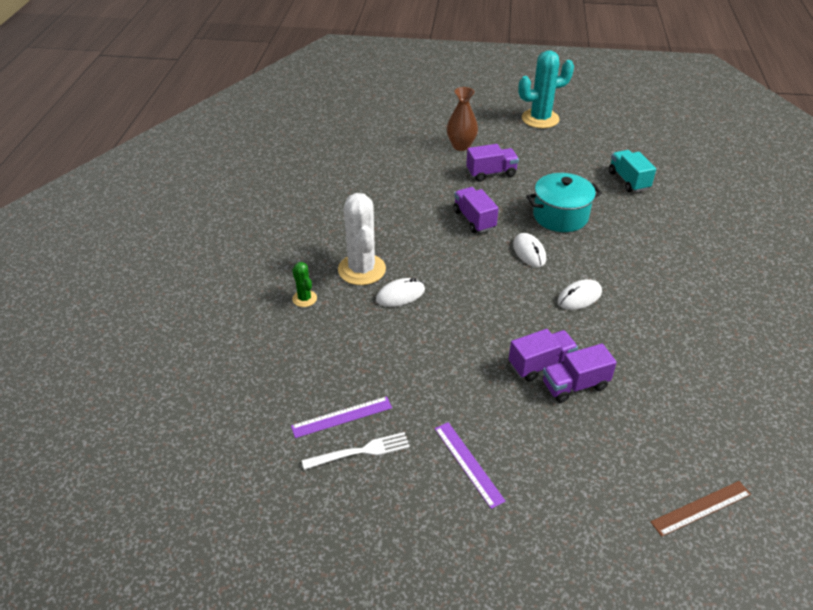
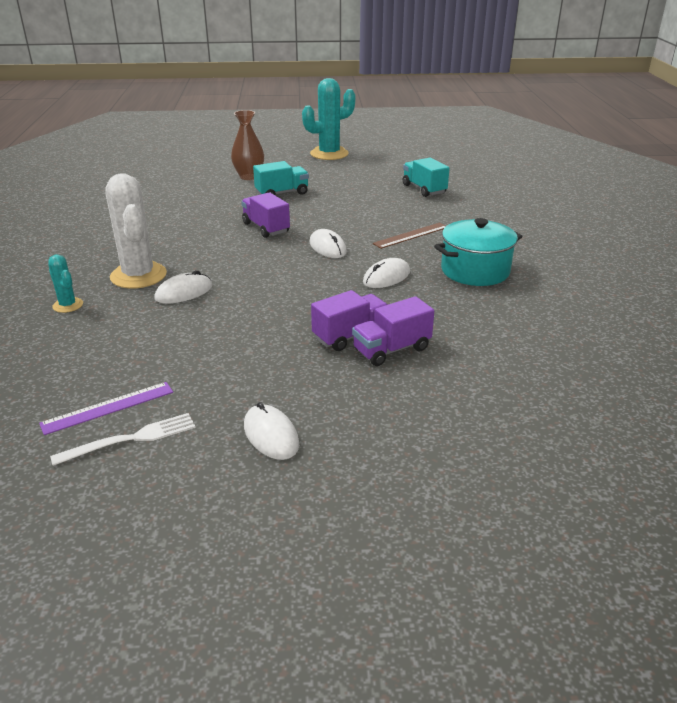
camera: 10 degrees left, 10 degrees down
(304, 298) = (68, 305): green cactus -> turquoise cactus
(468, 463) = (271, 435): purple ruler -> white mouse
(491, 173) = (282, 193): purple truck -> turquoise truck
(560, 216) = (358, 218): turquoise pot -> turquoise pot (475, 271)
(701, 508) = (557, 444): brown ruler -> brown ruler (411, 235)

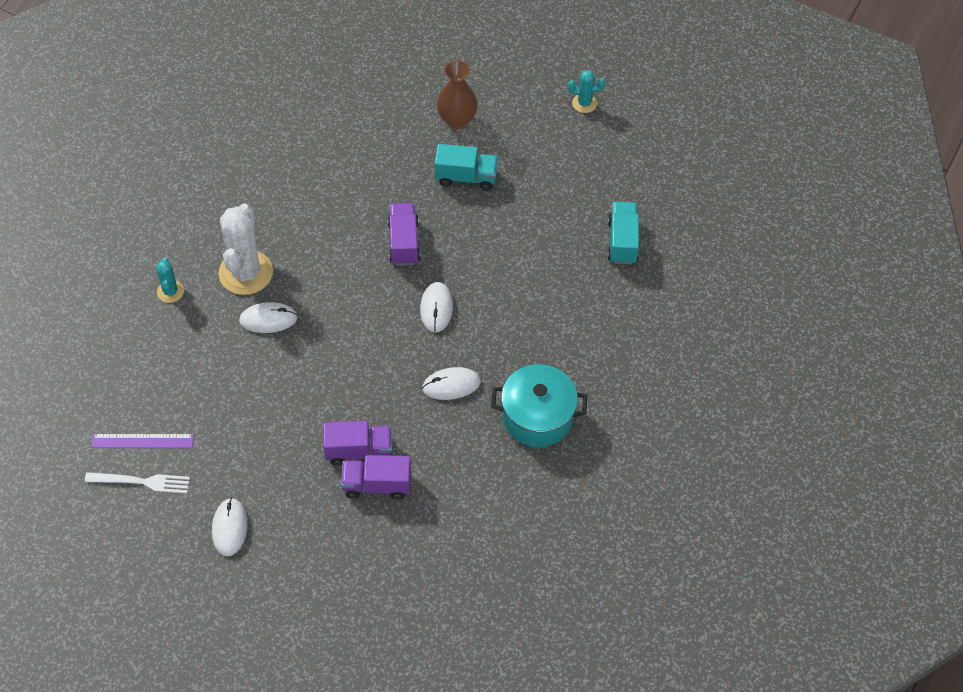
camera: 30 degrees right, 25 degrees up
(329, 154) = (584, 103): turquoise cactus -> turquoise cactus, size x0.49
(411, 235) = (530, 327): brown ruler -> none

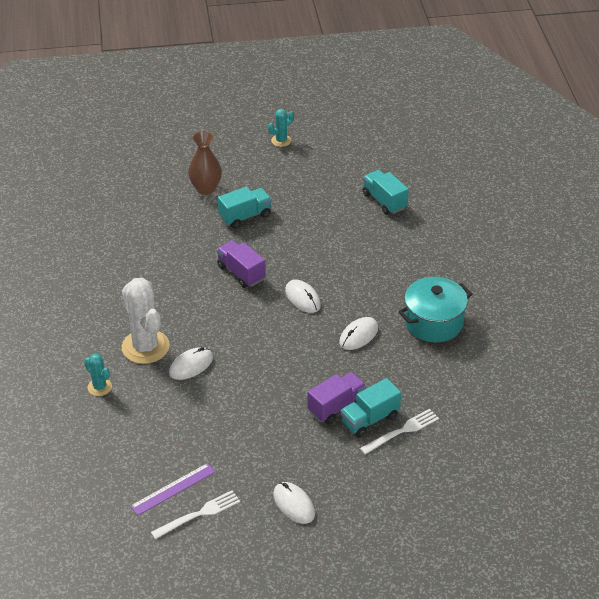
camera: 35 degrees left, 15 degrees down
(377, 485) = (369, 419): purple truck -> turquoise truck
(395, 518) = (402, 431): none -> white fork

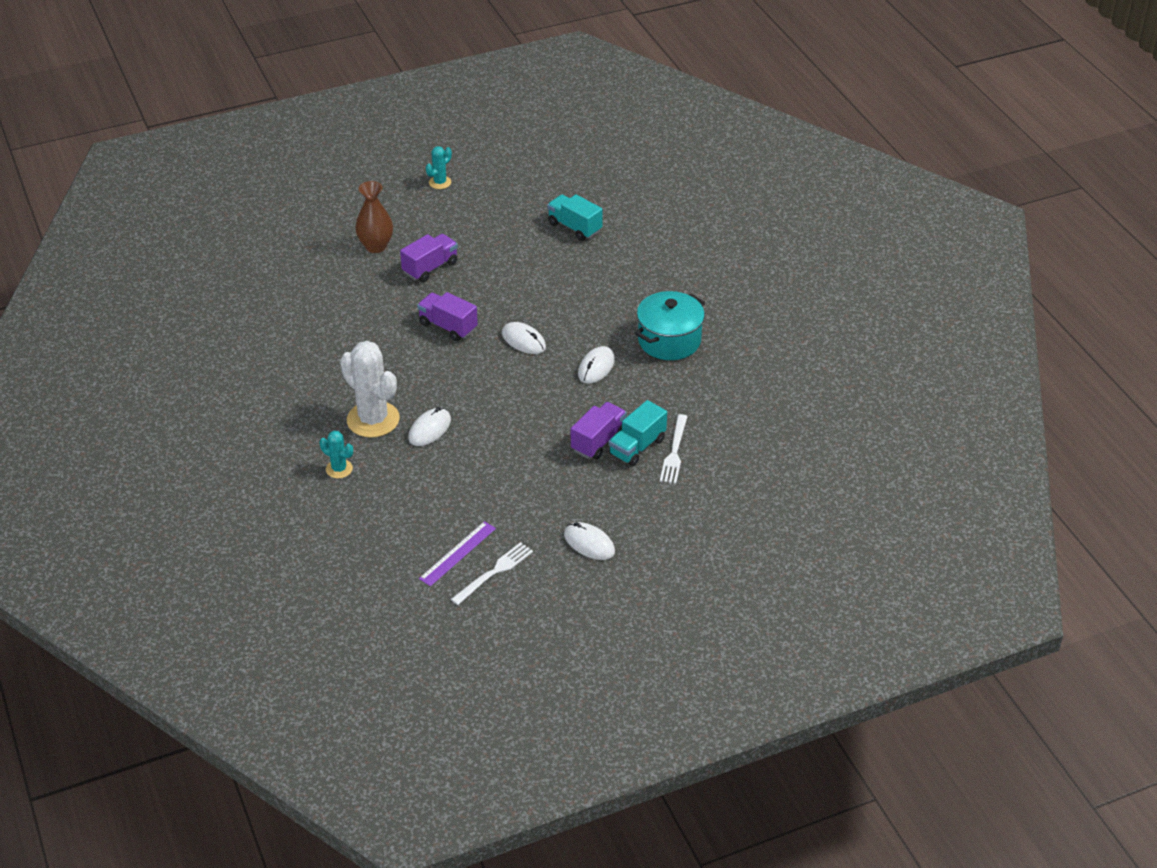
camera: 15 degrees left, 0 degrees up
(245, 216) = (430, 268): turquoise truck -> purple truck
(402, 431) = (674, 452): white fork -> white fork turned 150 degrees clockwise

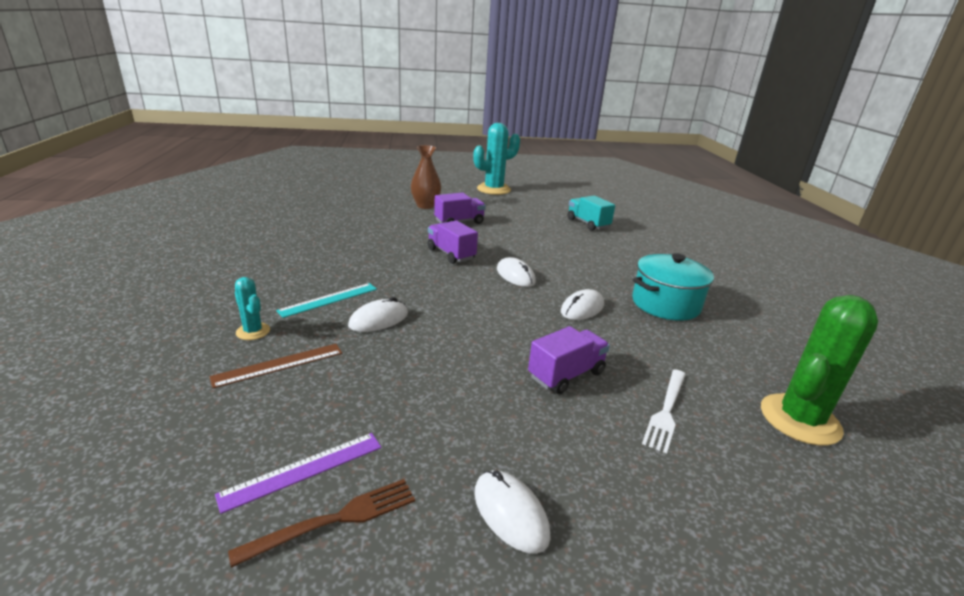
camera: 15 degrees right, 15 degrees down
(373, 420) = (329, 299): white cactus -> turquoise ruler
(384, 491) = (278, 365): none -> brown ruler
(440, 182) = (493, 189): turquoise cactus -> turquoise cactus, size x2.02
(494, 572) = (335, 520): white fork -> brown fork
(637, 447) = (615, 393): turquoise truck -> none
(766, 433) = (799, 419): none -> green cactus

